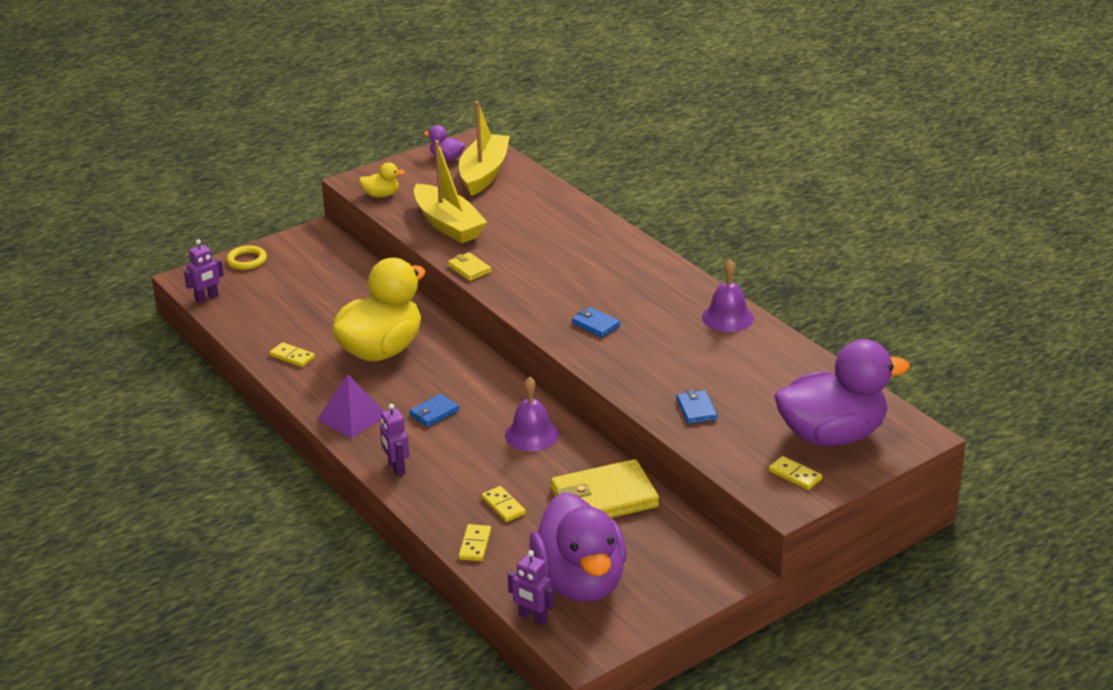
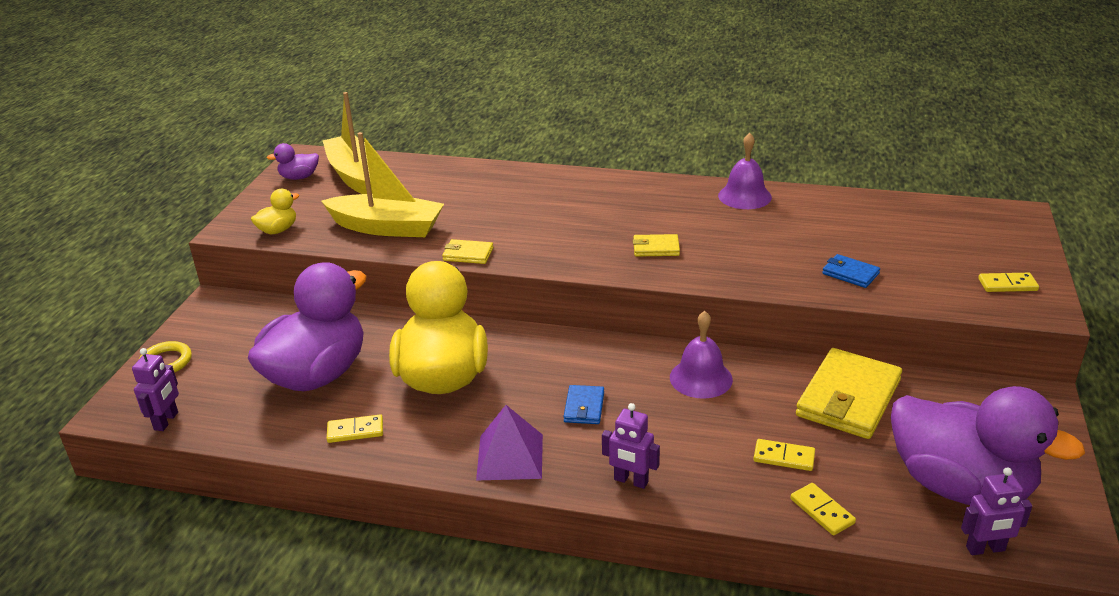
camera: 40 degrees left, 0 degrees up
(595, 324) = (656, 248): blue wallet -> yellow wallet
(832, 435) = (971, 242): purple duck -> purple duck (317, 375)

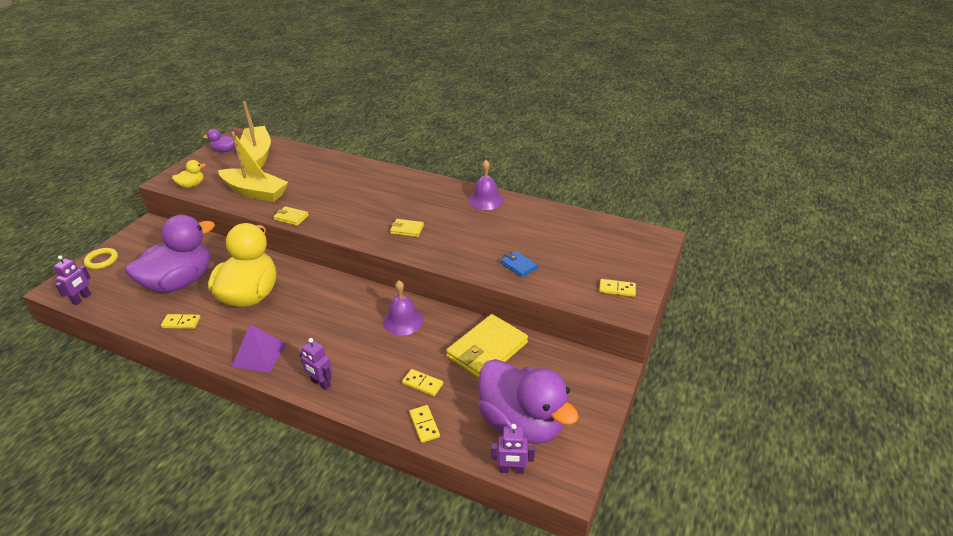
camera: 10 degrees right, 5 degrees up
(584, 407) = (321, 329): blue wallet -> none

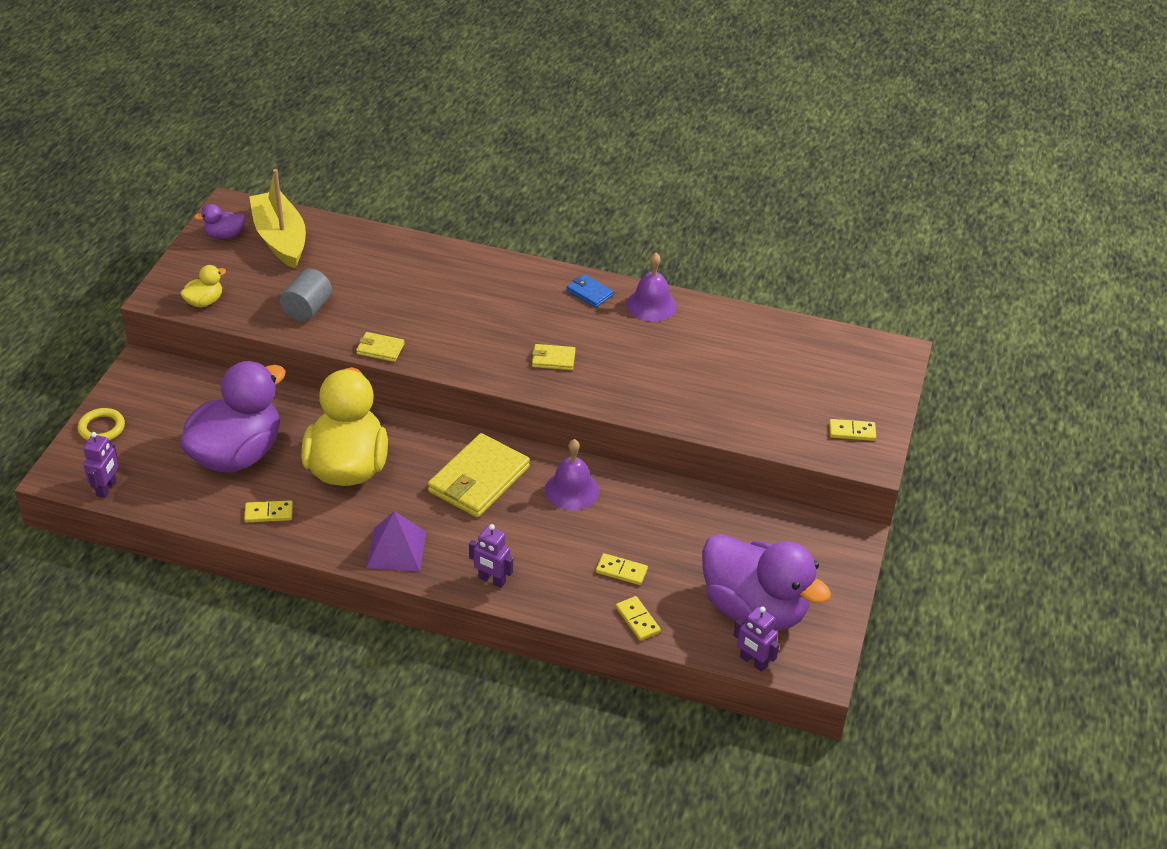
camera: 10 degrees left, 5 degrees up
(255, 192) = (307, 309): yellow boat -> grey cylinder
(487, 350) = (692, 522): yellow wallet -> yellow wallet (479, 480)
(511, 470) = (753, 662): purple robot -> purple robot turned 45 degrees clockwise
(518, 265) = (719, 406): blue wallet -> blue wallet (589, 293)

